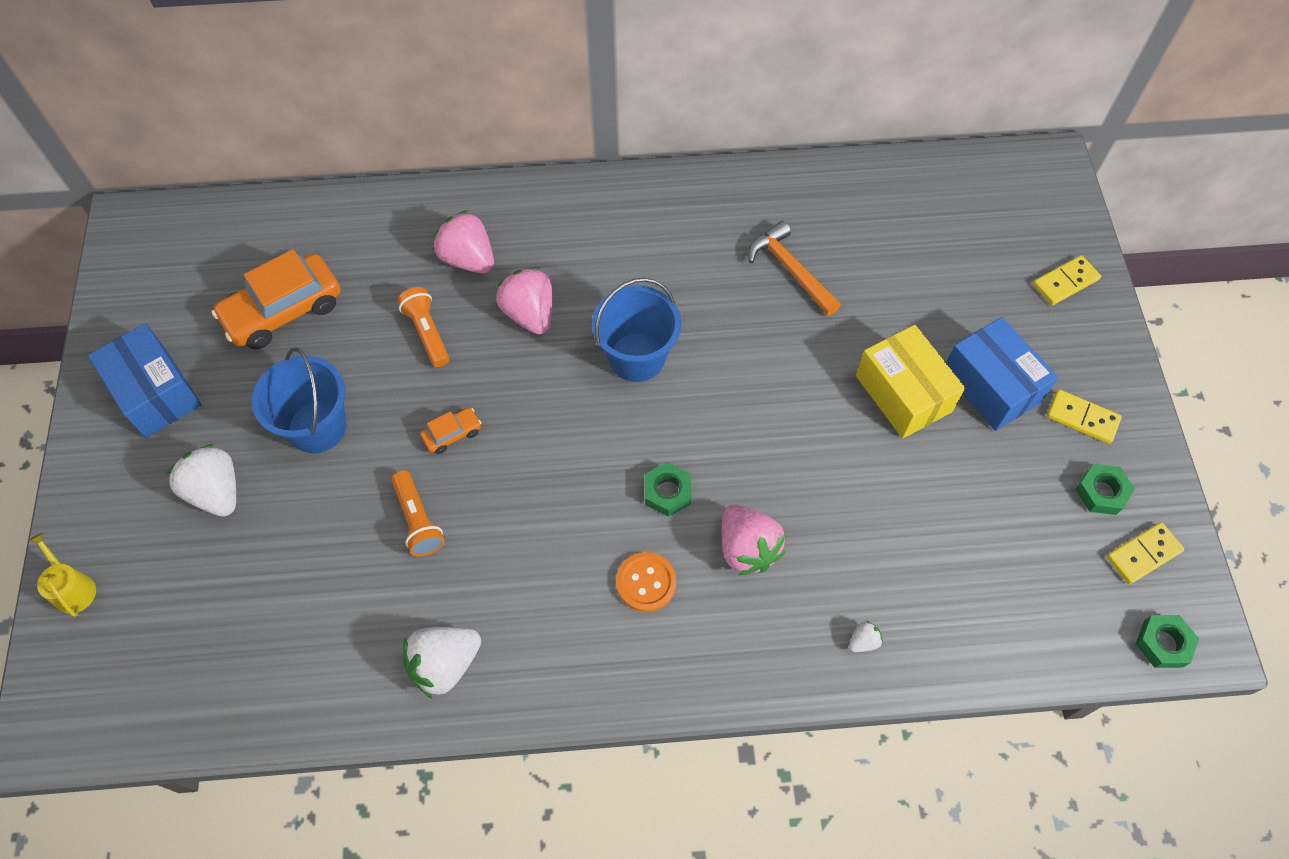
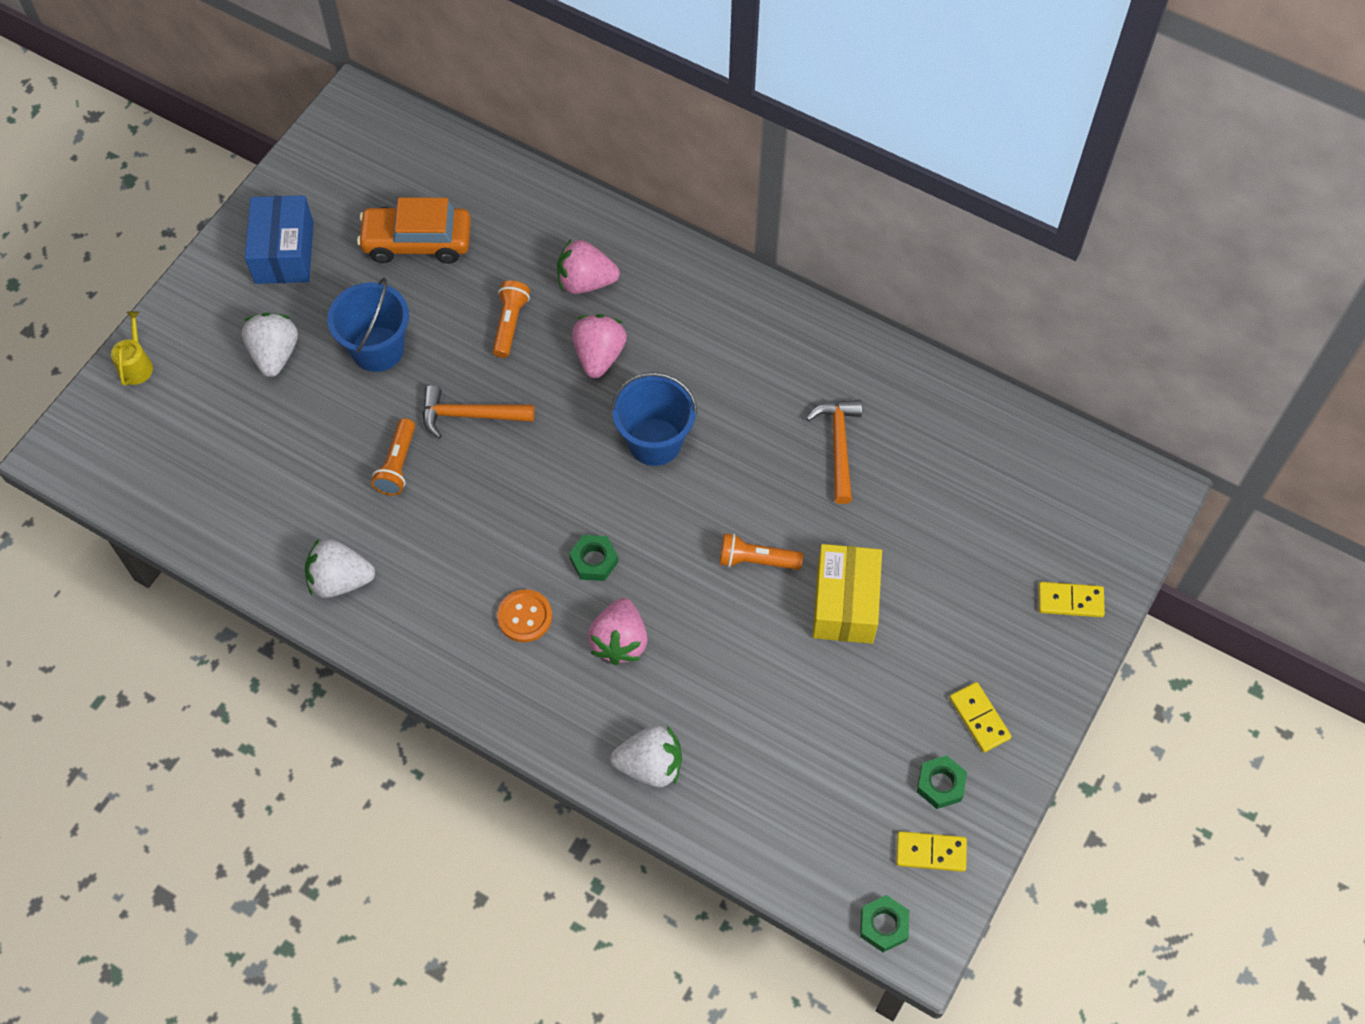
camera: 35 degrees right, 0 degrees up
(452, 434) = (469, 415): orange car -> orange hammer
(468, 259) = (585, 282): pink strawberry -> pink strawberry turned 75 degrees counterclockwise
(803, 403) = (756, 560): none -> orange flashlight
(863, 641) = (650, 765): white strawberry -> white strawberry, size x2.24
(991, 386) = (924, 644): blue box -> none

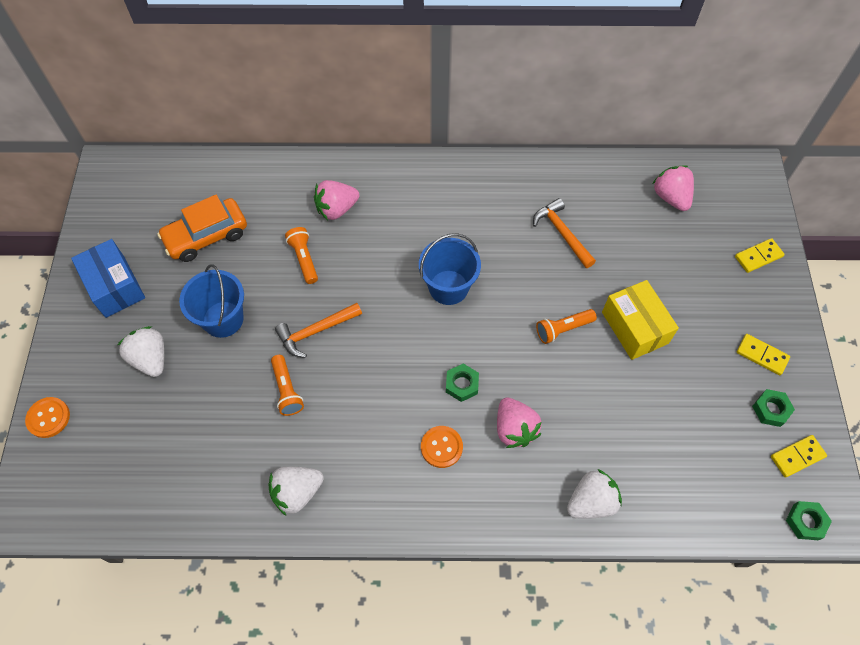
camera: 30 degrees left, 0 degrees up
(136, 365) = (48, 418): yellow watering can -> orange button
(599, 356) = (376, 251): pink strawberry -> pink strawberry (671, 197)

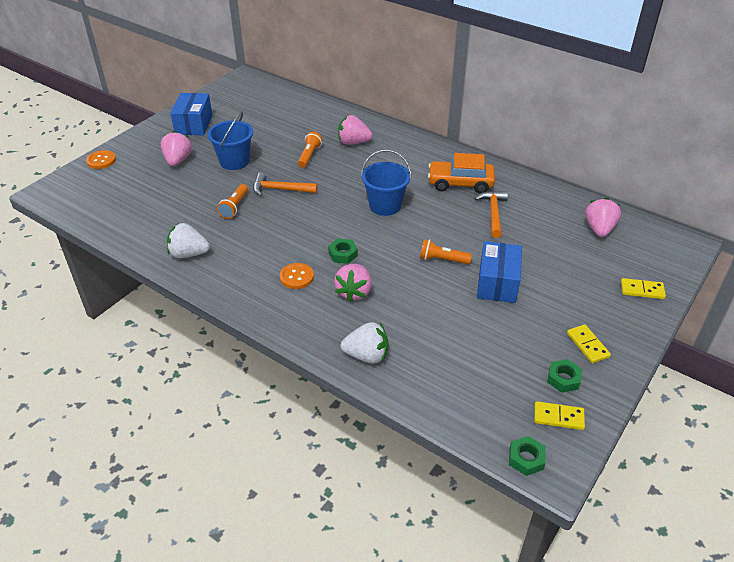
camera: 35 degrees right, 20 degrees down
(150, 359) = (178, 160): white strawberry -> pink strawberry
(206, 236) = (265, 124): orange car -> orange car (460, 183)
(634, 328) = (497, 283): yellow box -> blue box

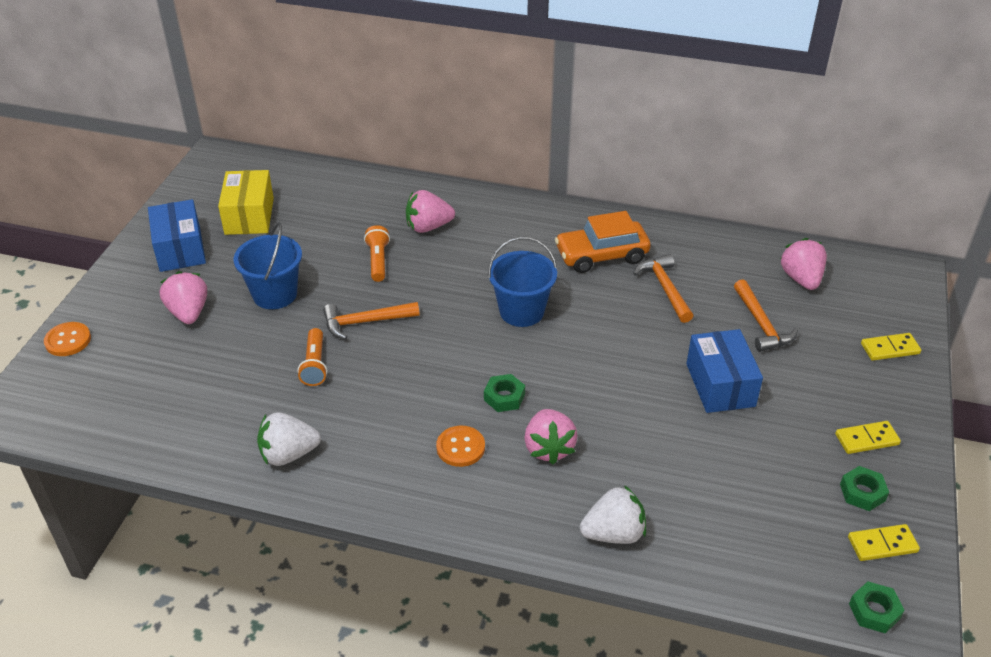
camera: 20 degrees left, 0 degrees up
(245, 114) = (249, 216): none -> yellow box
(442, 259) = (636, 370): orange flashlight -> none
(551, 252) = (761, 324): none -> orange hammer
(587, 345) = (866, 439): yellow domino -> yellow domino turned 60 degrees counterclockwise

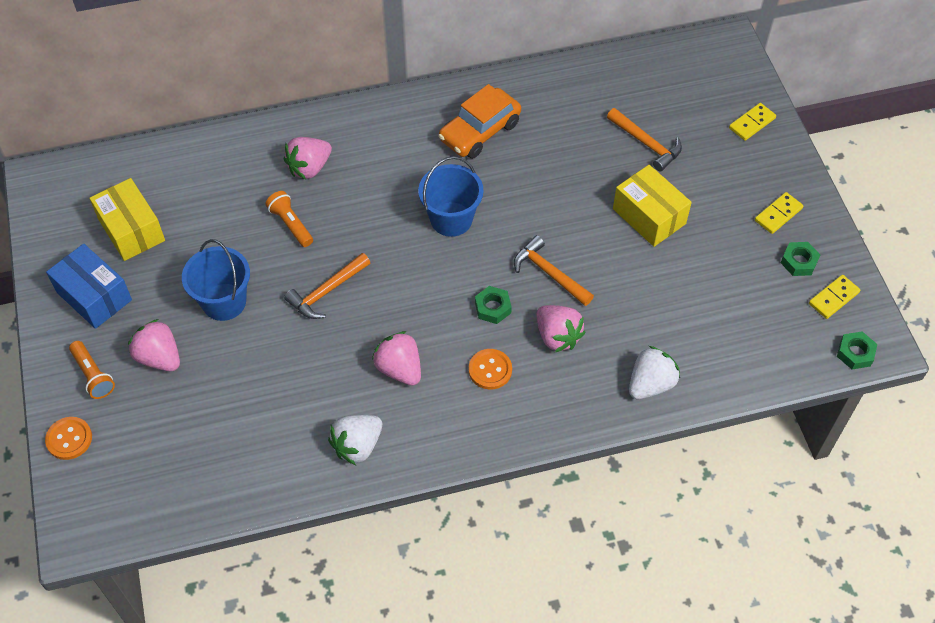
camera: 30 degrees left, 15 degrees up
(314, 365) = (315, 354): orange flashlight -> orange flashlight (93, 375)
(665, 288) = (551, 142): orange hammer -> orange hammer (549, 273)
(720, 385) = (649, 216): blue box -> yellow box
(801, 279) = (651, 84): pink strawberry -> pink strawberry (399, 369)

